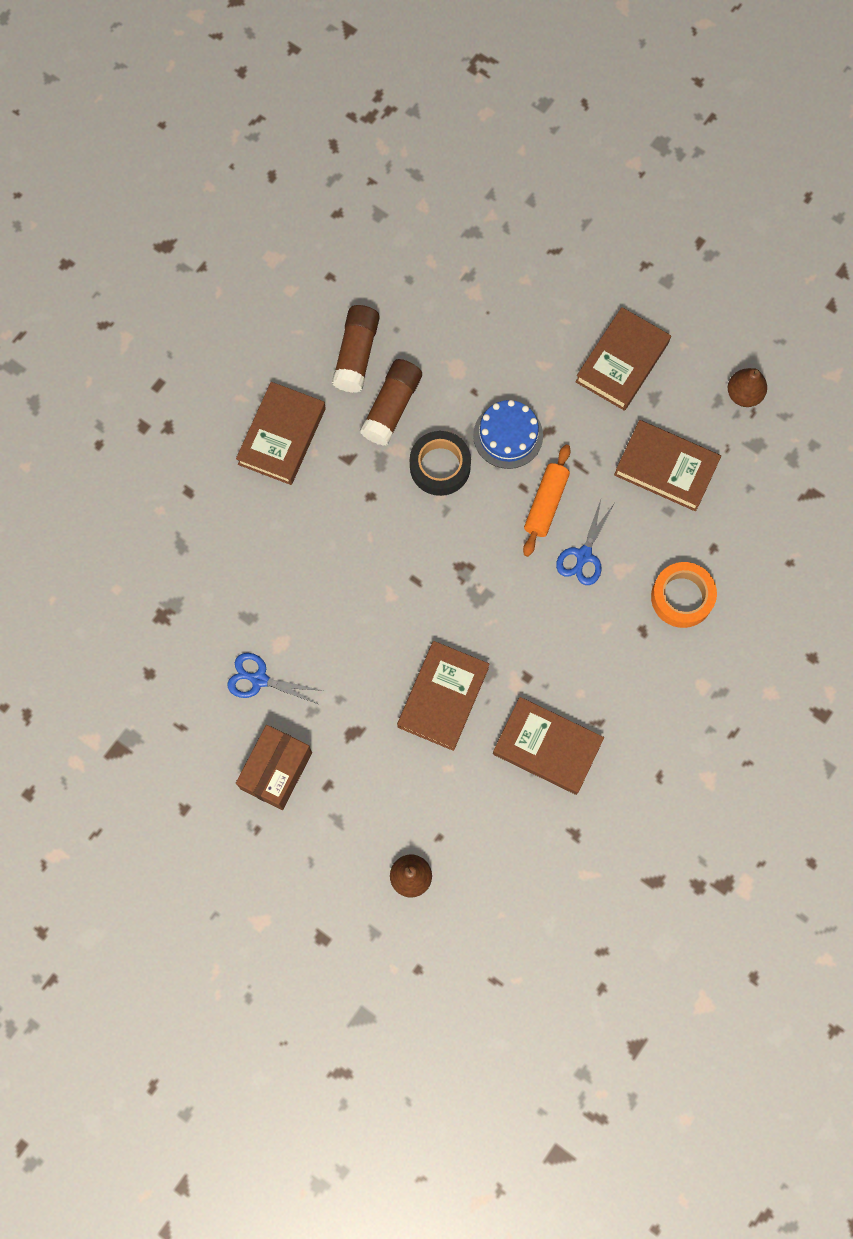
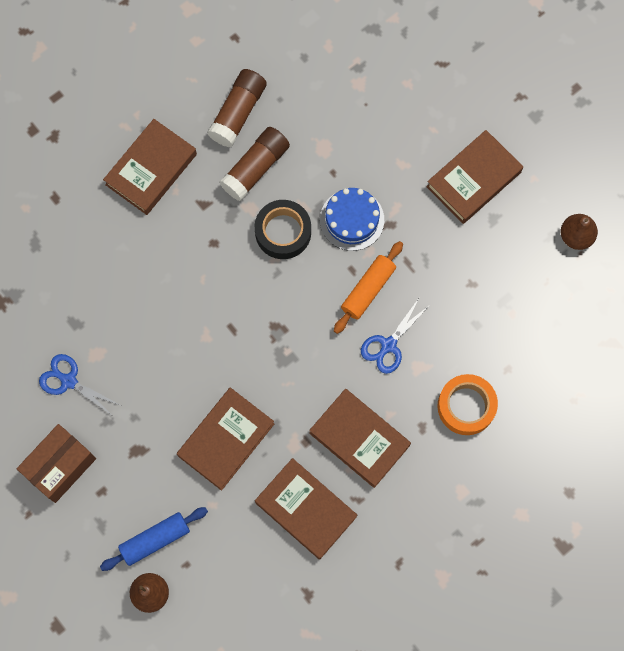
camera: 15 degrees right, 0 degrees up
(399, 820) = (155, 539): none -> blue rolling pin
(666, 468) = (485, 285): brown book -> brown book (359, 439)

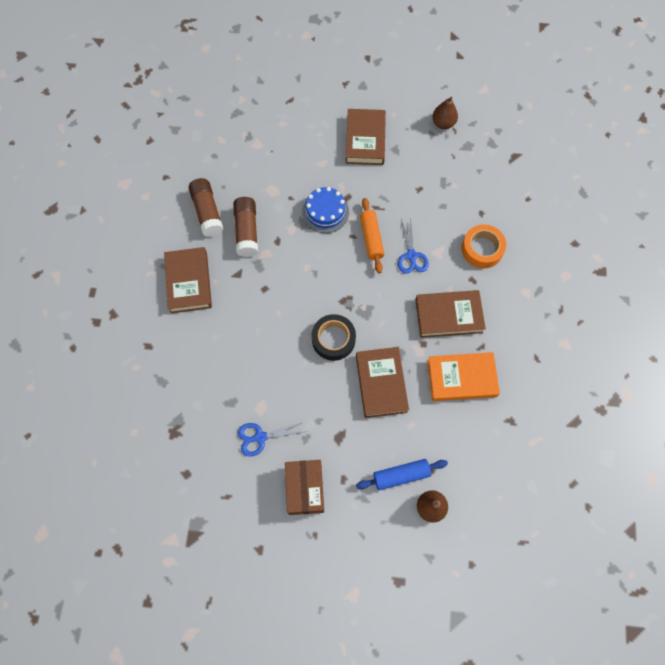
camera: 45 degrees left, 5 degrees down
(155, 539) = (401, 475): blue rolling pin -> blue rolling pin turned 60 degrees clockwise
(283, 232) = (296, 250): black tape -> black tape (333, 339)
(305, 509) = (461, 378): brown book -> orange book

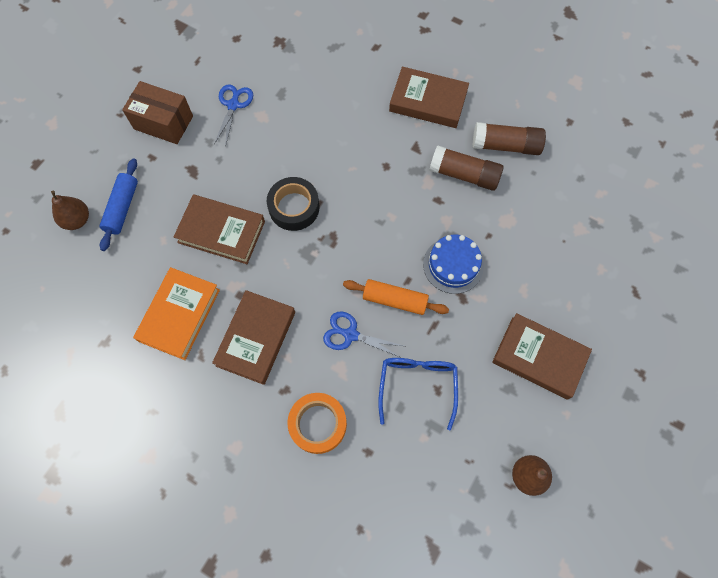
camera: 115 degrees right, 0 degrees up
(423, 201) = (417, 386): none -> blue glasses

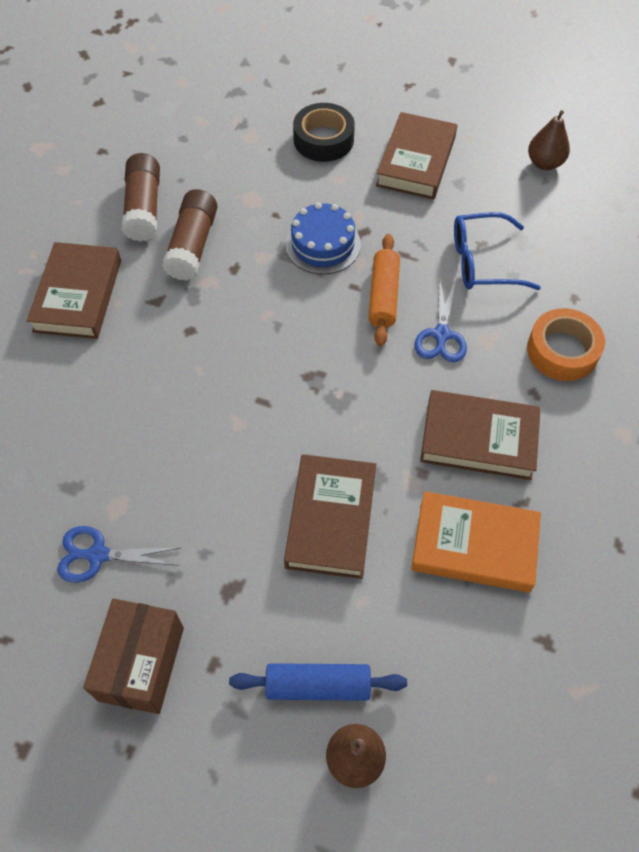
camera: 100 degrees left, 10 degrees down
(294, 207) = (273, 431): black tape -> black tape (323, 140)

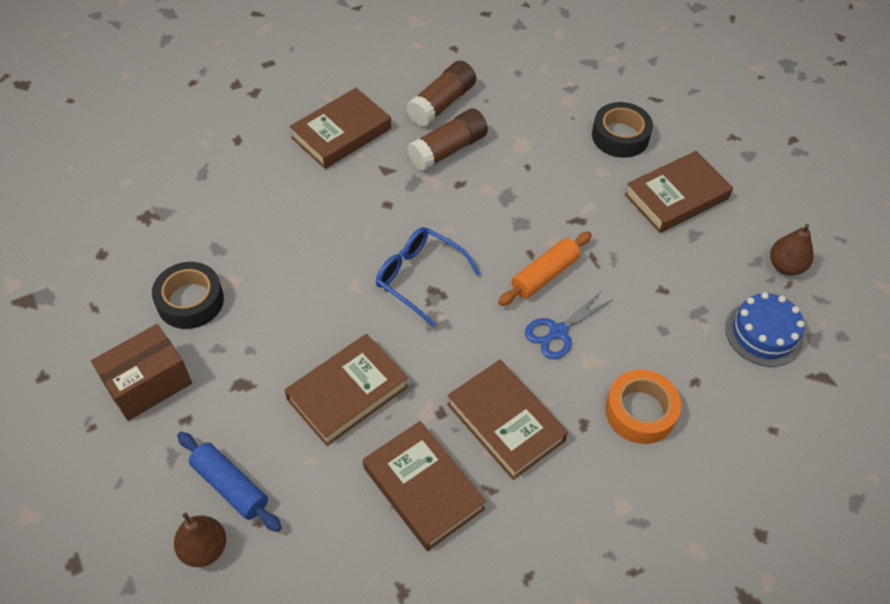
camera: 40 degrees right, 5 degrees down
(98, 555) = (190, 301): blue scissors -> black tape
(323, 244) = (539, 209): blue cake -> blue cake (764, 333)
(474, 545) = (423, 488): orange book -> brown book
(483, 262) = (649, 304): blue glasses -> blue glasses (419, 277)

